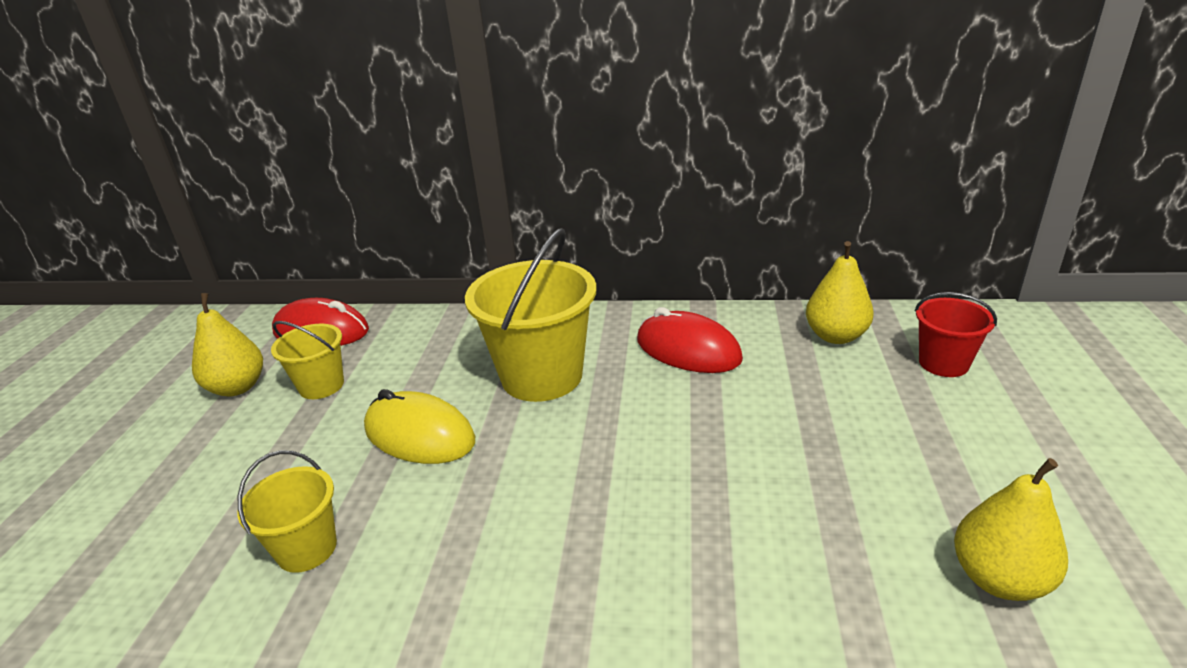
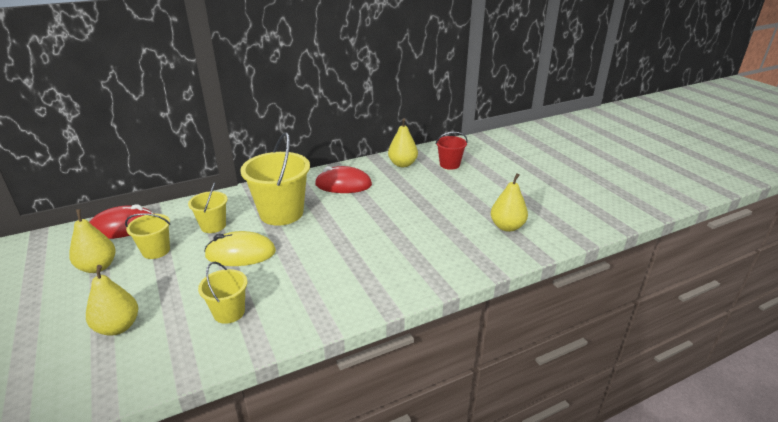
camera: 35 degrees left, 0 degrees up
(163, 504) = (118, 327): none -> yellow pear
(427, 367) = (213, 226): none -> yellow bucket

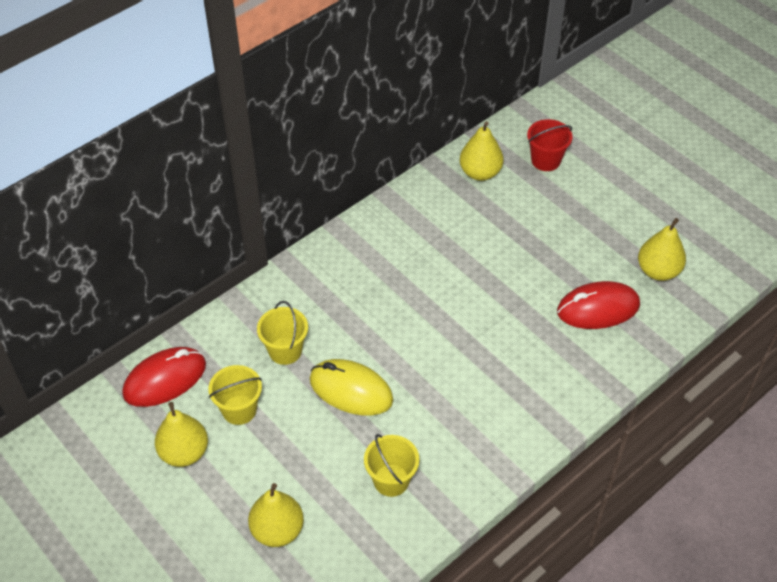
camera: 15 degrees left, 20 degrees up
(240, 254) = (351, 390): yellow mouse -> yellow mouse turned 45 degrees clockwise
(281, 213) = (362, 307): yellow bucket -> none
(343, 185) = (417, 234): red mouse -> red mouse (598, 308)

